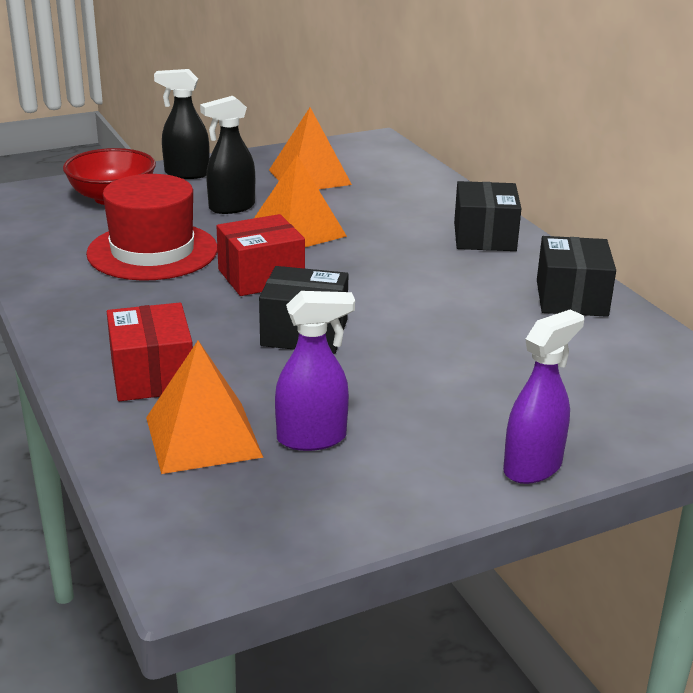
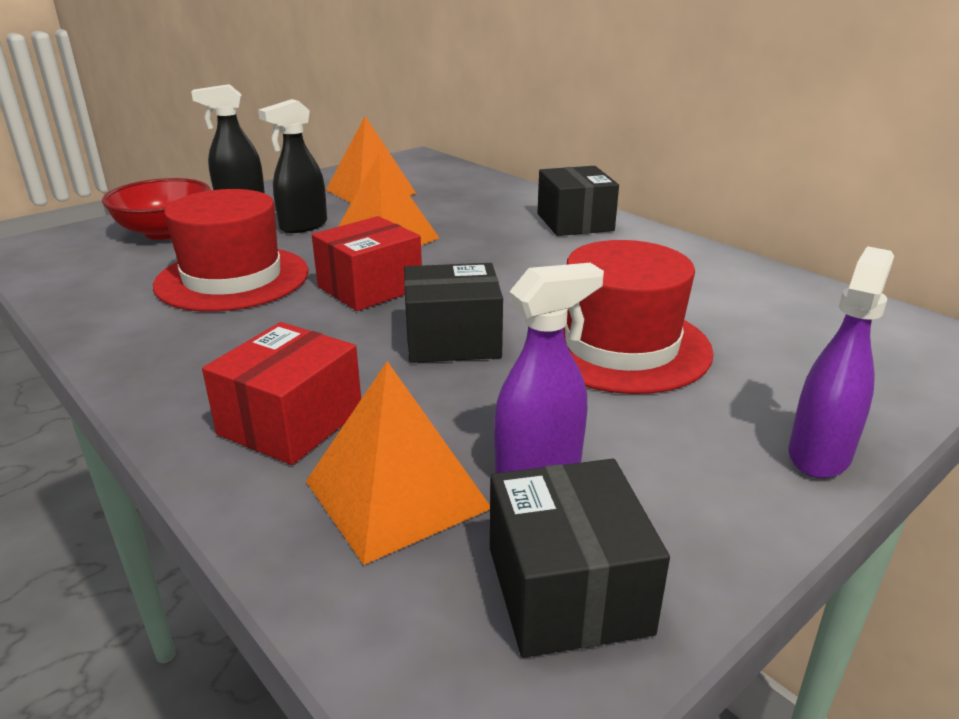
camera: 15 degrees left, 0 degrees up
(152, 376) = (291, 422): red box -> red box turned 60 degrees clockwise
(440, 360) = (621, 346): none -> red hat
(571, 298) = (700, 265): black box -> black box (567, 589)

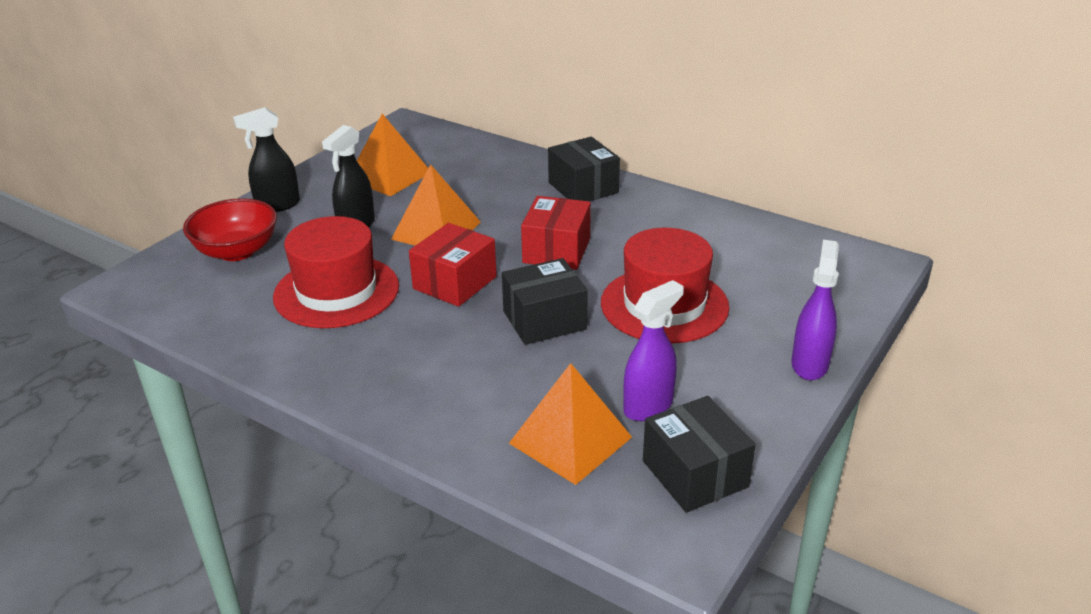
camera: 15 degrees left, 5 degrees up
(291, 422) = (471, 405): red box -> red box (556, 250)

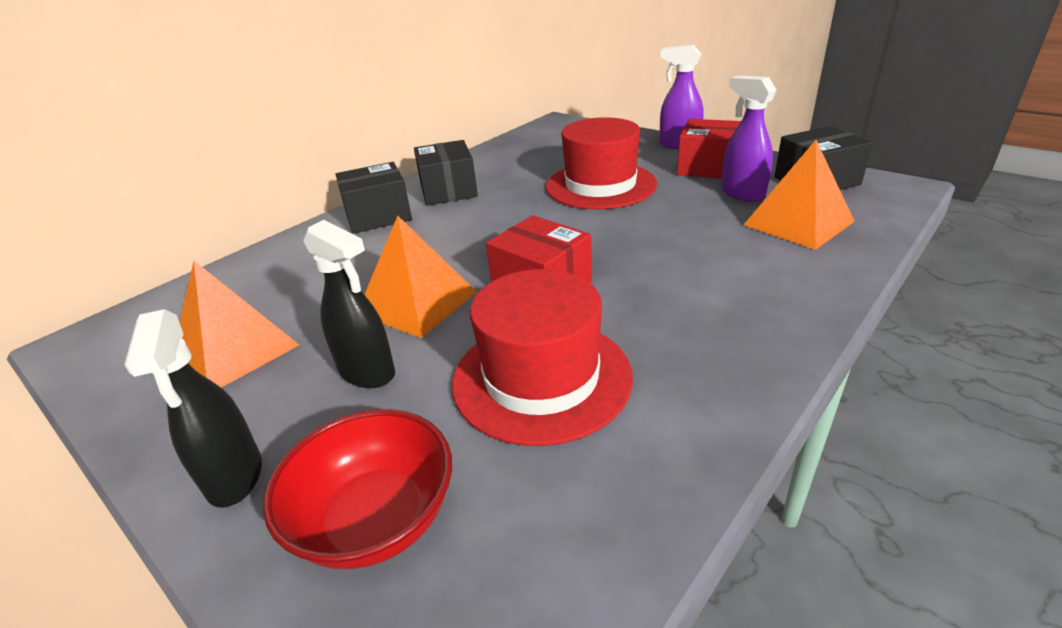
camera: 80 degrees left, 0 degrees up
(544, 320) = (620, 234): black box -> black box (448, 190)
(556, 250) = (496, 229): red box -> red box (709, 167)

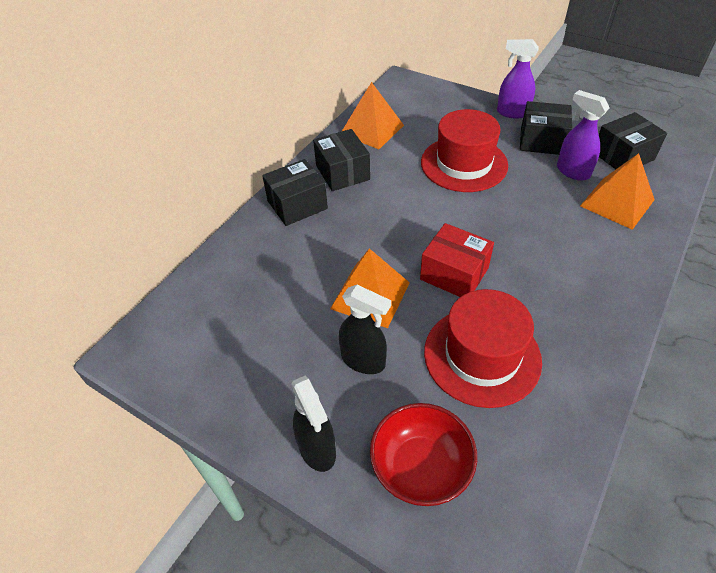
camera: 10 degrees left, 15 degrees up
(235, 349) = (256, 348): orange pyramid -> orange pyramid (372, 129)
(709, 167) = (541, 141): red box -> black box

